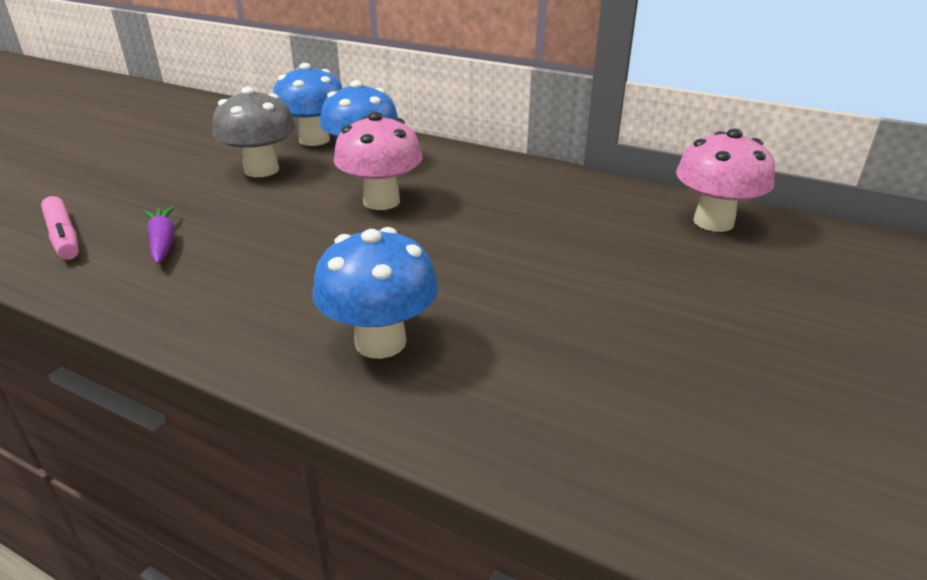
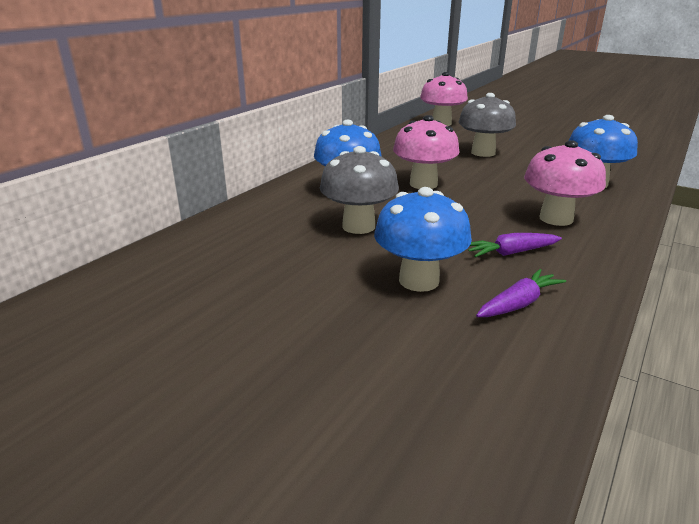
camera: 85 degrees left, 5 degrees down
(63, 237) = (519, 303): pink marker -> purple carrot
(242, 283) = (556, 219): none -> pink mushroom
(314, 140) = (286, 209): blue mushroom -> blue mushroom (419, 281)
(535, 251) = (483, 153): none -> grey mushroom

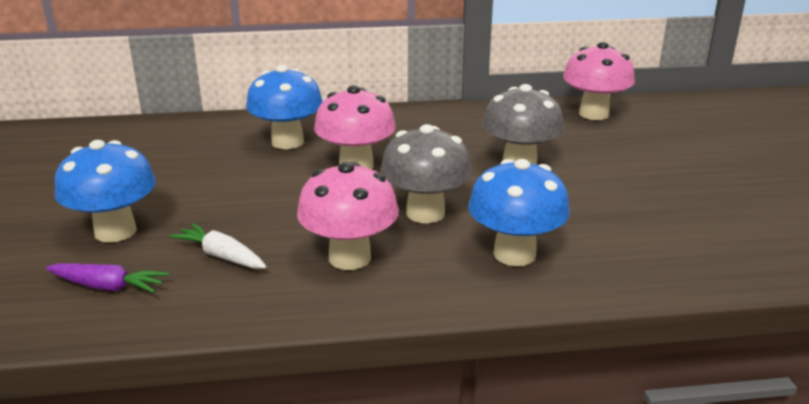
camera: 50 degrees right, 0 degrees up
(358, 226) = (205, 174): grey mushroom -> grey mushroom (425, 213)
(510, 253) = (221, 256): purple carrot -> white carrot

